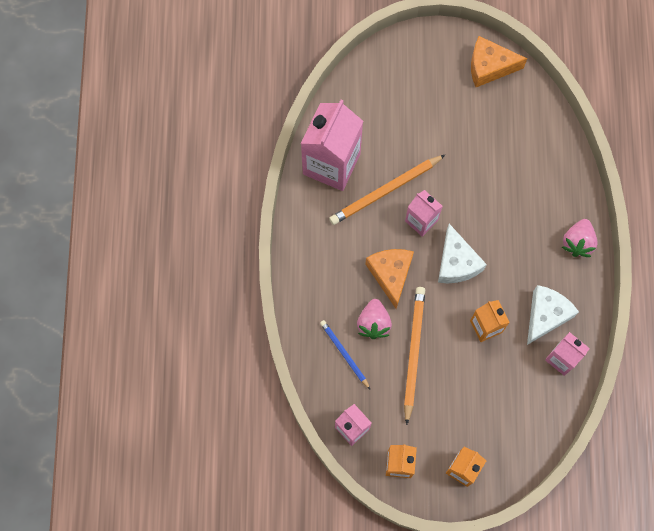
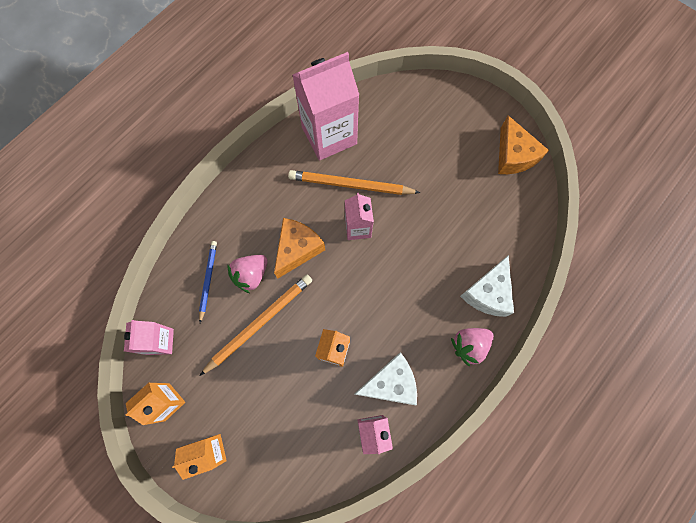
camera: 40 degrees right, 0 degrees up
(456, 263) = (356, 281): white cheese -> white cheese (487, 293)
(489, 67) = (513, 155): orange cheese -> orange cheese turned 150 degrees counterclockwise

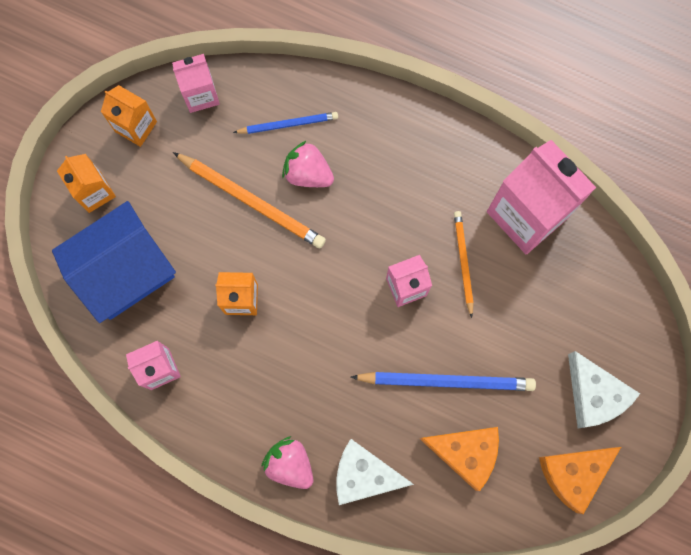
camera: 75 degrees right, 5 degrees up
(284, 441) = (124, 271): none -> blue house
(297, 249) = (356, 219): orange cheese -> orange cheese (465, 453)
(351, 185) = (463, 262): orange pencil -> orange pencil, size x0.60
(390, 383) = (219, 376): white cheese -> white cheese (593, 395)
(432, 219) = (446, 381): none -> blue pencil

